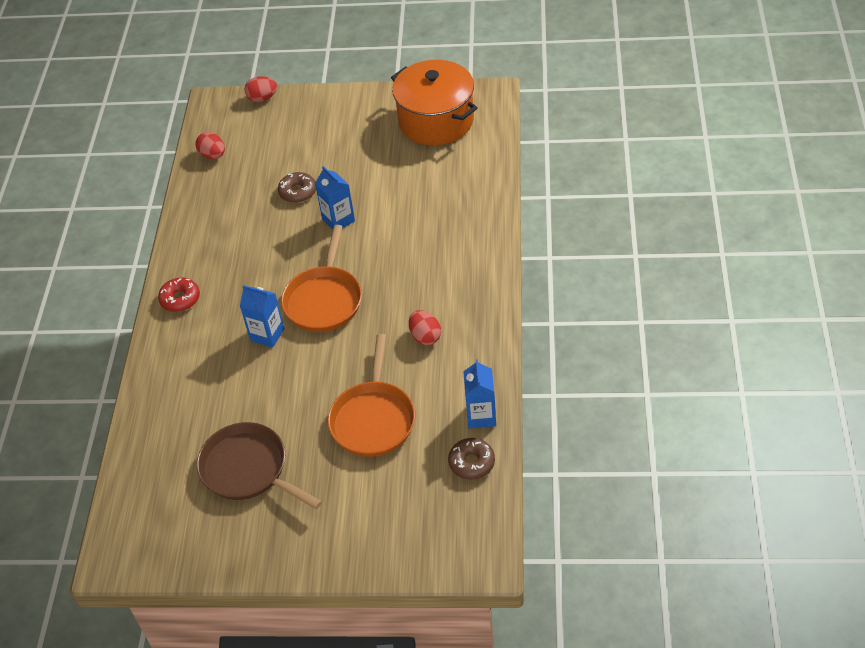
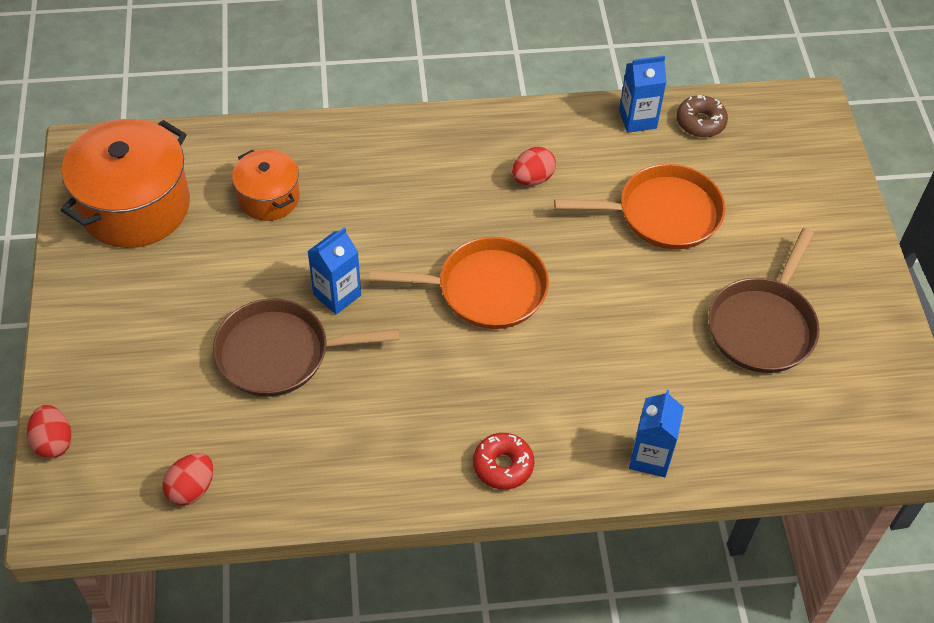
camera: 105 degrees left, 5 degrees up
(267, 335) = (553, 344): blue carton -> blue carton (650, 457)
(298, 192) = (280, 353): brown donut -> brown pan
(432, 185) = (269, 198): none -> orange pot

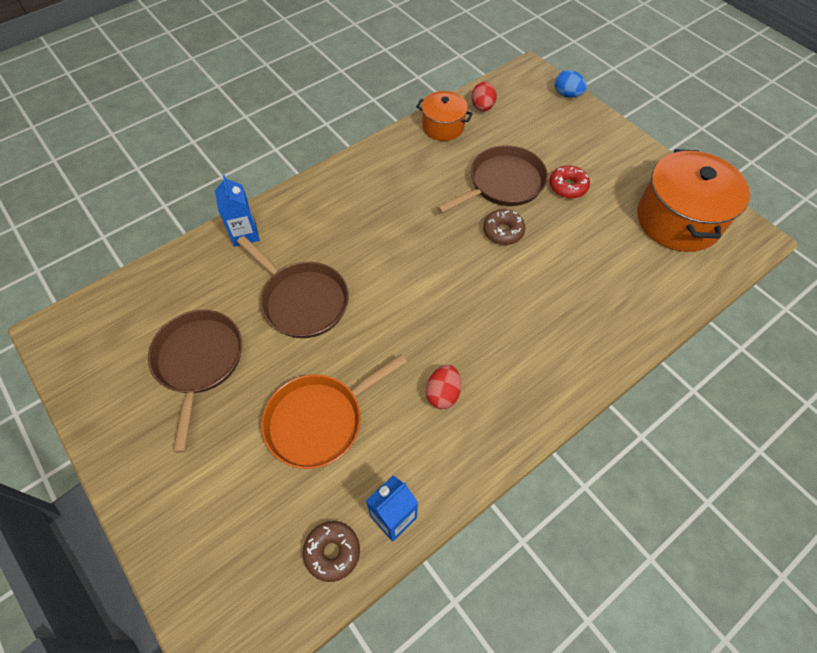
camera: 150 degrees right, 5 degrees up
(54, 442) = (567, 94): red egg -> blue egg
(269, 198) = (608, 270): orange pot -> orange pot (443, 127)
(337, 295) = (503, 231): blue carton -> brown donut
(485, 289) = (413, 284): orange pan -> none
(503, 465) = (331, 189): red donut -> red donut (568, 186)
(620, 334) = (302, 300): none -> brown pan

